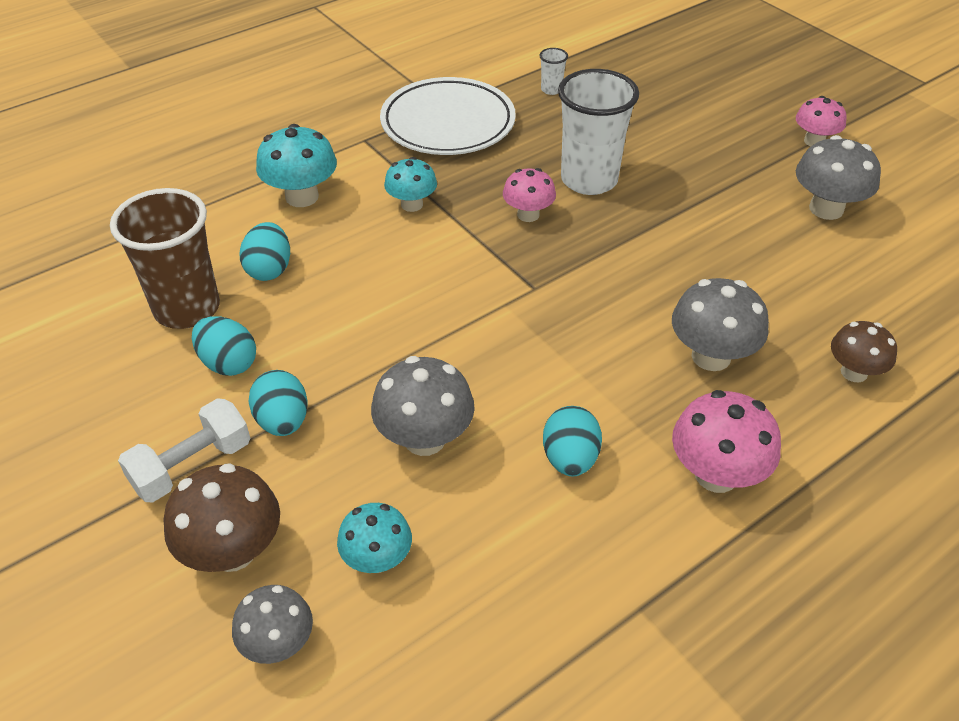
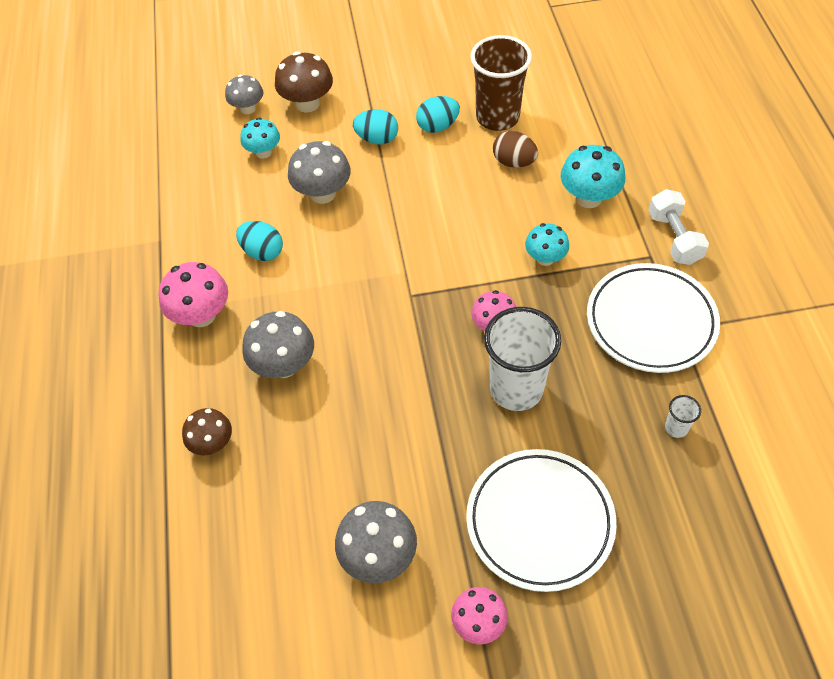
camera: 120 degrees right, 10 degrees up
(192, 466) = (371, 99): white dumbbell -> white dumbbell (673, 238)
(269, 269) = (514, 162): turquoise egg -> brown egg
(702, 134) = (540, 521): none -> white plate

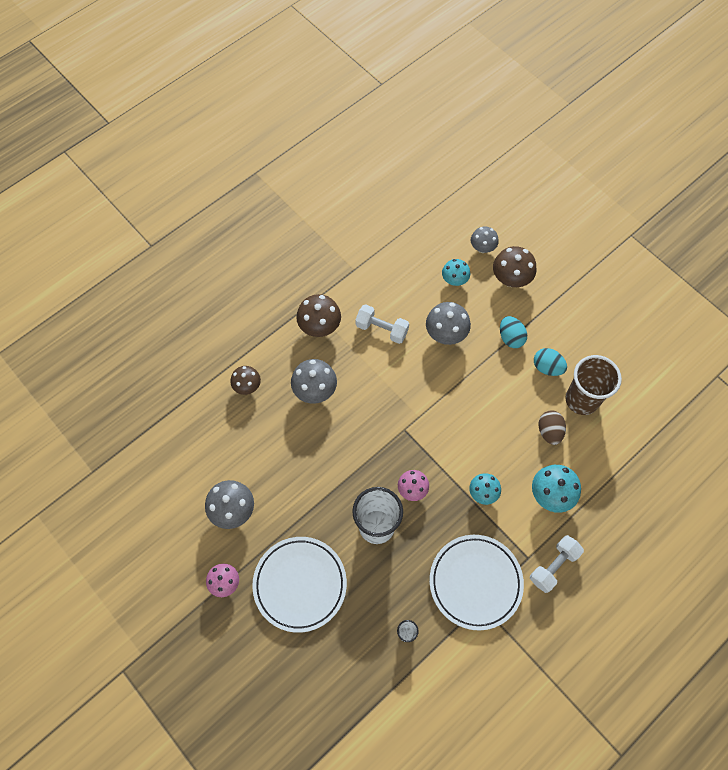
camera: 55 degrees right, 10 degrees up
(202, 315) = (319, 326): pink mushroom -> brown mushroom
(263, 252) = (382, 329): turquoise egg -> white dumbbell

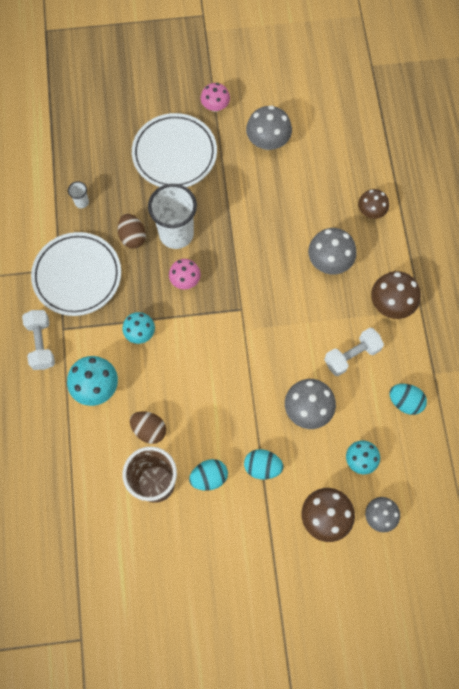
camera: 125 degrees right, 5 degrees up
(390, 276) = (405, 402): none -> turquoise egg
(406, 562) = (132, 237): none -> brown egg

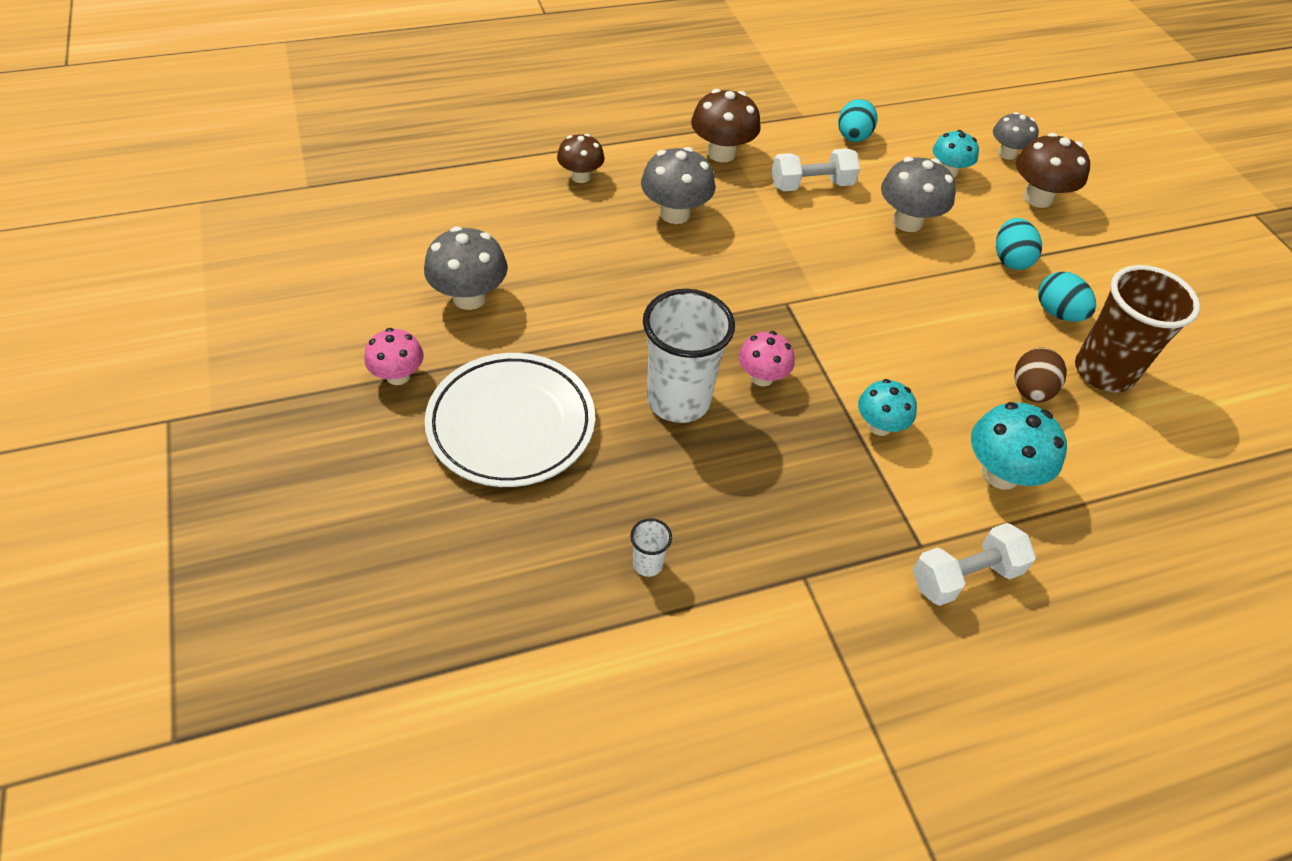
camera: 105 degrees left, 20 degrees down
(77, 276) = (808, 541): white plate -> none
(132, 237) = (702, 464): brown egg -> none
(352, 355) = (811, 185): white dumbbell -> white dumbbell turned 60 degrees counterclockwise

